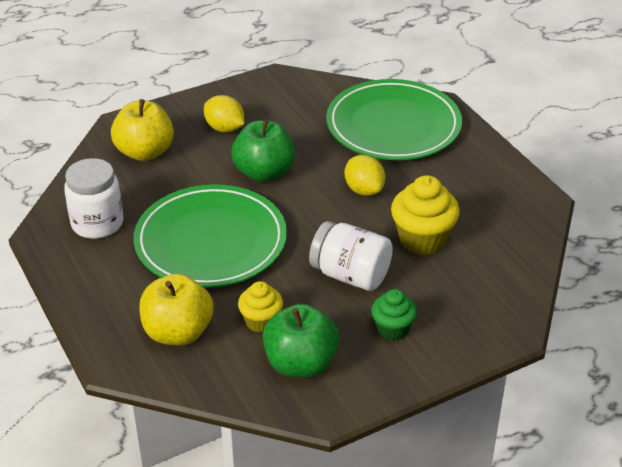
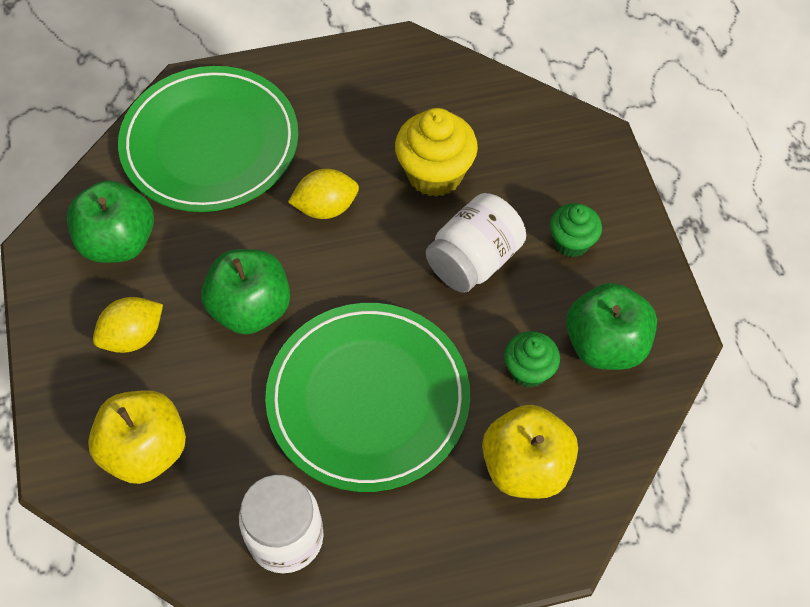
camera: 75 degrees left, 20 degrees up
(261, 321) = (528, 370): yellow cupcake -> green cupcake
(294, 106) = (119, 242): none -> green apple

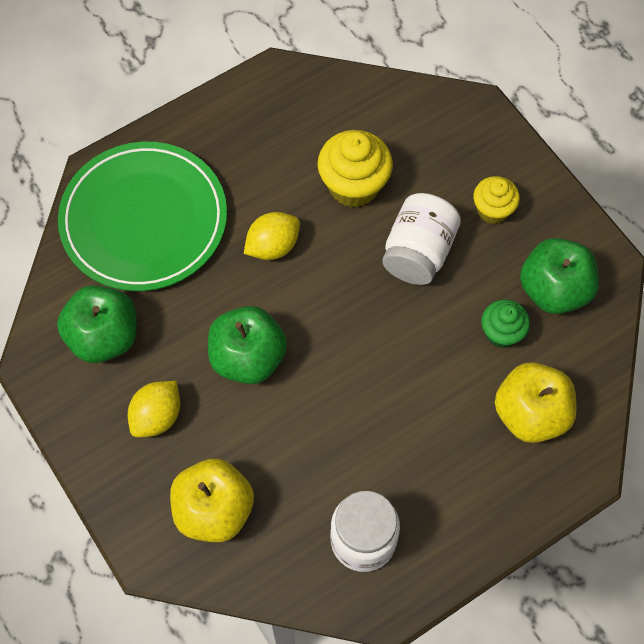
camera: 20 degrees left, 5 degrees up
(368, 399) = (380, 402): green plate -> none
(571, 242) = (492, 210): green cupcake -> yellow cupcake

